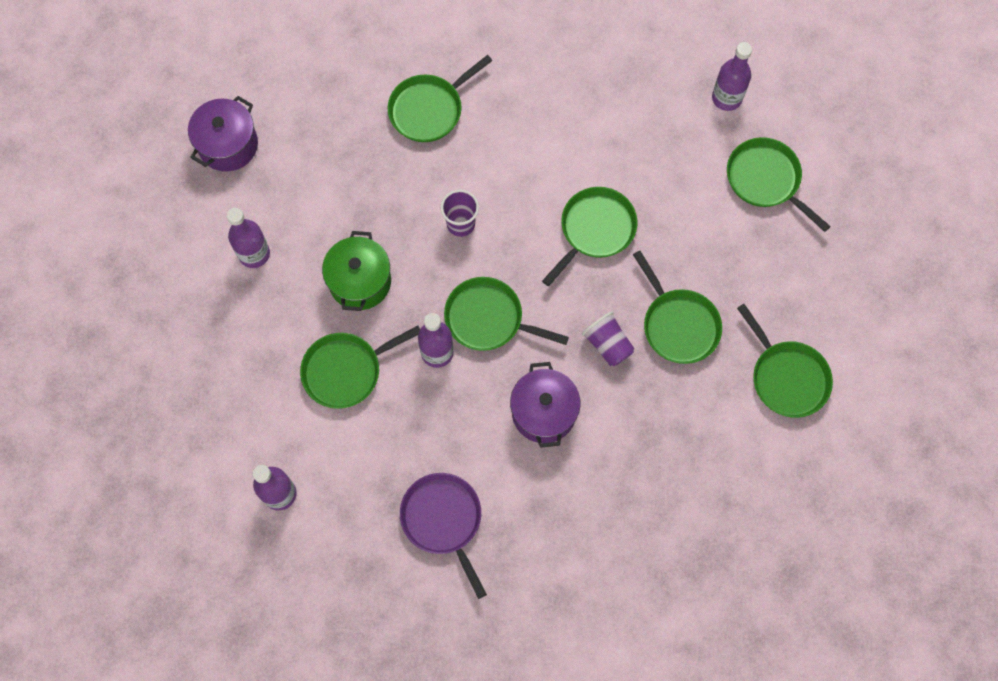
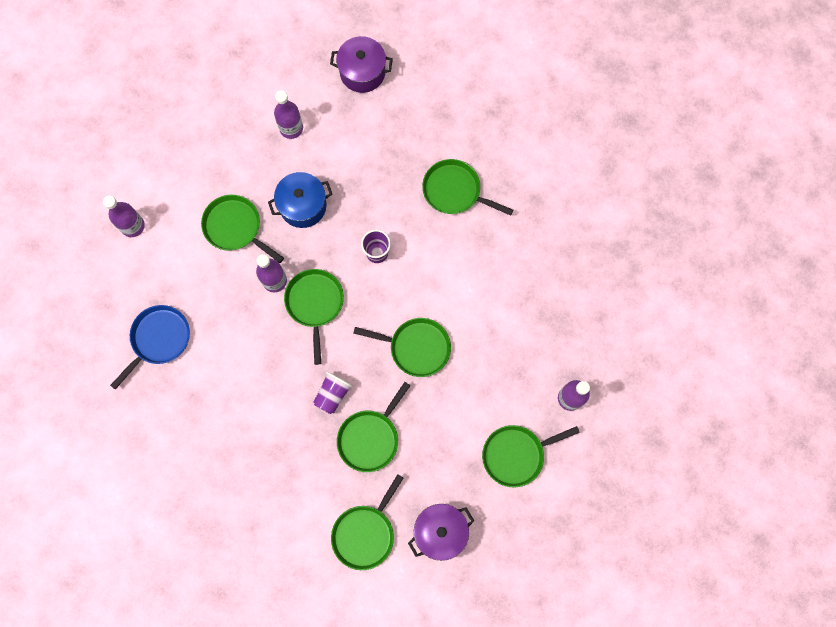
camera: 65 degrees right, 5 degrees up
(360, 281) = (303, 206): green pot -> blue pot
(443, 520) = (159, 339): purple pan -> blue pan
(544, 412) = (263, 372): purple pot -> purple pot (440, 531)
(765, 180) = (516, 455): green pan -> green pan turned 135 degrees counterclockwise

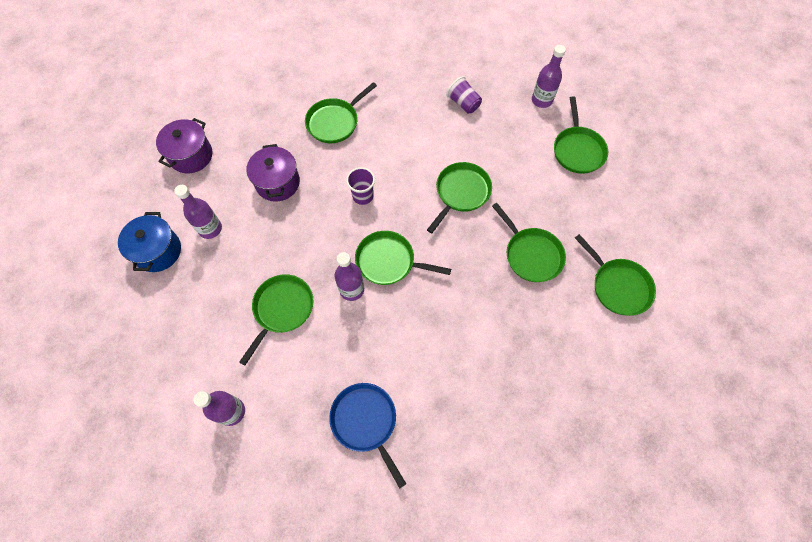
camera: 70 degrees left, 10 degrees down
(235, 227) = (282, 309): green pan -> green pan turned 150 degrees clockwise
(303, 206) = (290, 242): blue pot -> blue pot (158, 251)
(332, 394) = (480, 273): purple cup -> purple cup (463, 103)
(440, 531) = (630, 225): purple pot -> purple pot (277, 183)

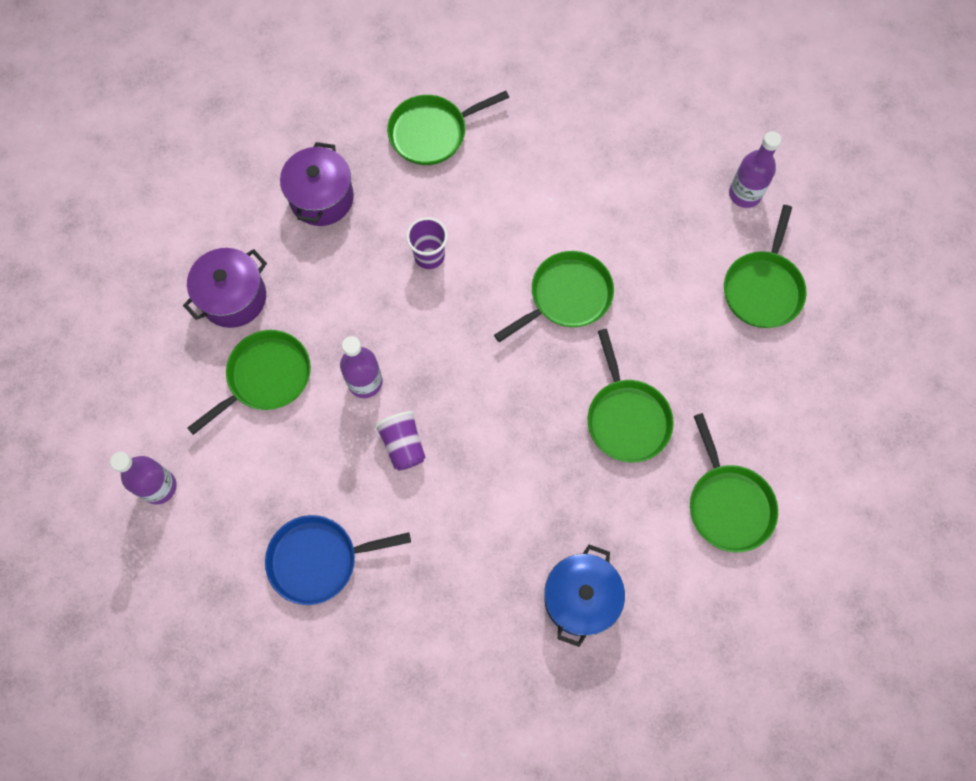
camera: 20 degrees right, 5 degrees up
(158, 251) = (135, 243): blue pot -> blue pot (580, 598)
(191, 155) = (220, 120): purple pot -> purple pot (233, 297)
(210, 229) = (211, 234): purple bottle -> none
(365, 421) = (318, 560): blue pan -> blue pan turned 90 degrees counterclockwise
(388, 261) = (428, 360): green pan -> none
(463, 103) = (626, 162): purple cup -> purple cup (403, 445)

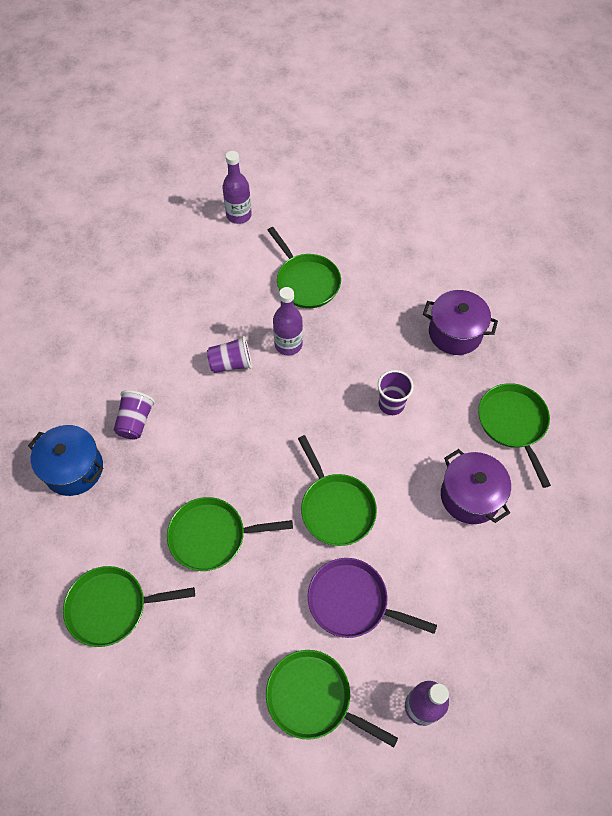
camera: 100 degrees right, 10 degrees down
(233, 297) = (374, 268): purple pot -> purple pot (470, 496)
(318, 560) = (160, 300): blue pan -> none
(503, 542) = (135, 421): none -> purple cup
(663, 267) = (352, 601): none -> purple pan

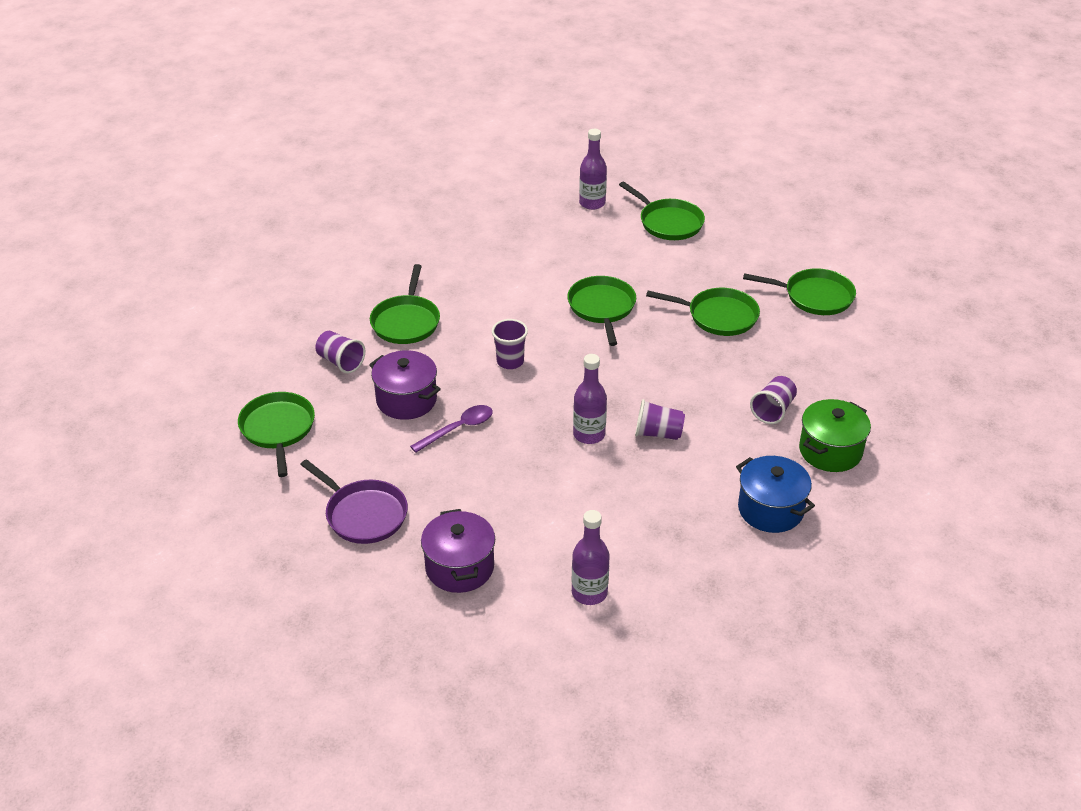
camera: 160 degrees left, 20 degrees down
(74, 469) = (841, 389): blue pot -> blue pot (770, 509)
(79, 390) = (830, 451): none -> green pot
(306, 282) = (539, 489): green pan -> green pan (278, 429)
(352, 601) = (616, 257): purple pan -> purple pan (363, 514)
(396, 317) = (458, 429): none -> purple spoon
(470, 496) = (481, 288): purple pot -> purple pot (459, 567)
(537, 356) = (340, 362): none -> purple cup

